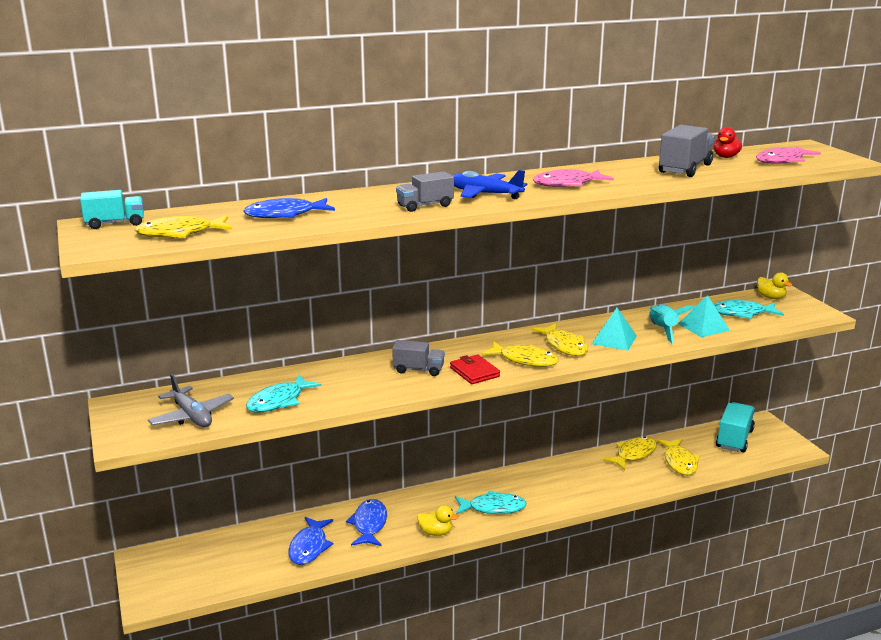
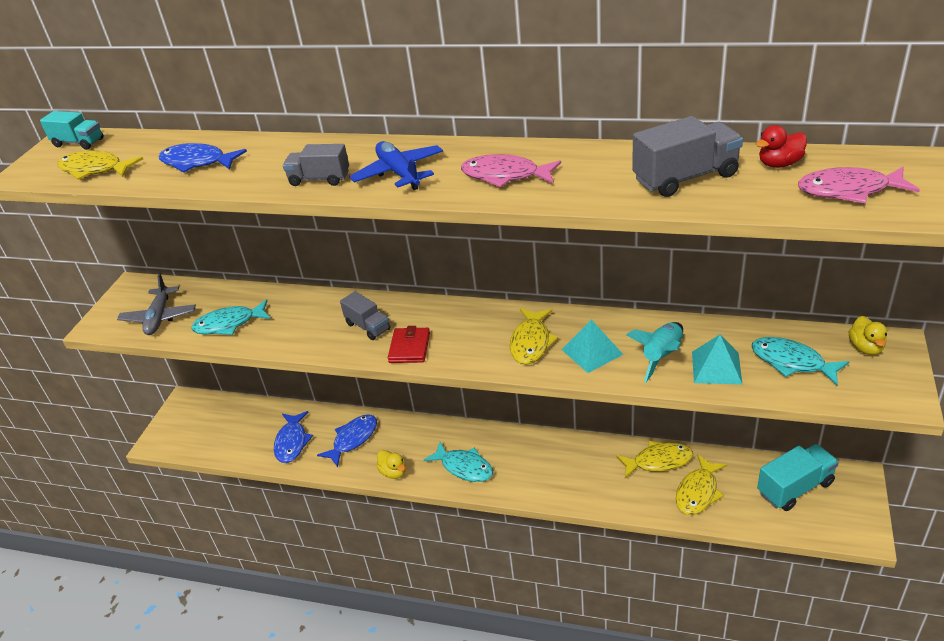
camera: 40 degrees right, 15 degrees up
(309, 547) = (292, 442): blue fish -> blue fish turned 45 degrees counterclockwise
(524, 360) = (471, 348): yellow fish -> none

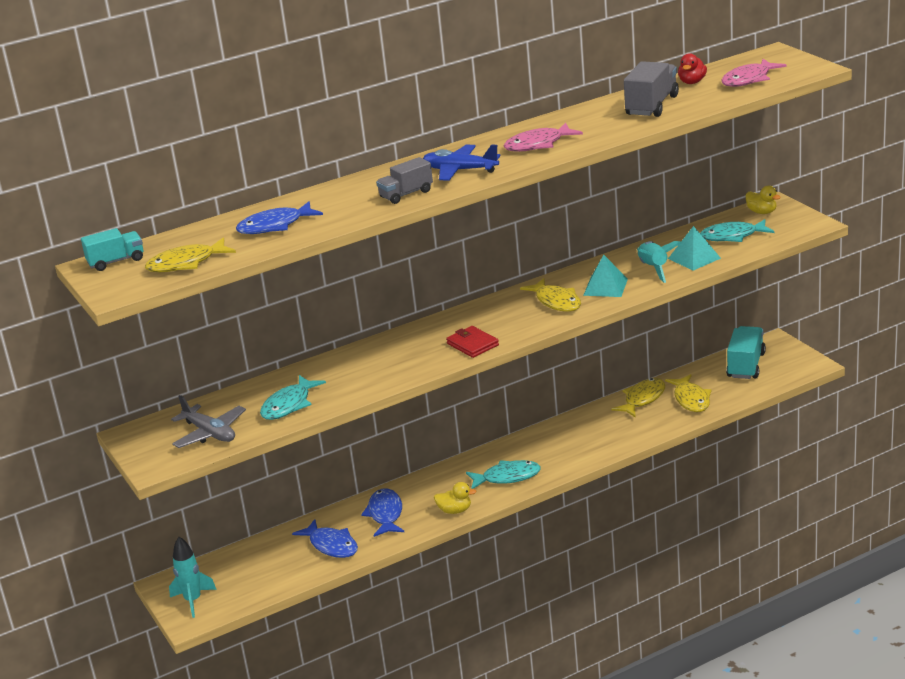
camera: 45 degrees left, 10 degrees down
(176, 427) = (193, 601): none -> turquoise rocket
(368, 327) = (416, 351): grey truck -> none

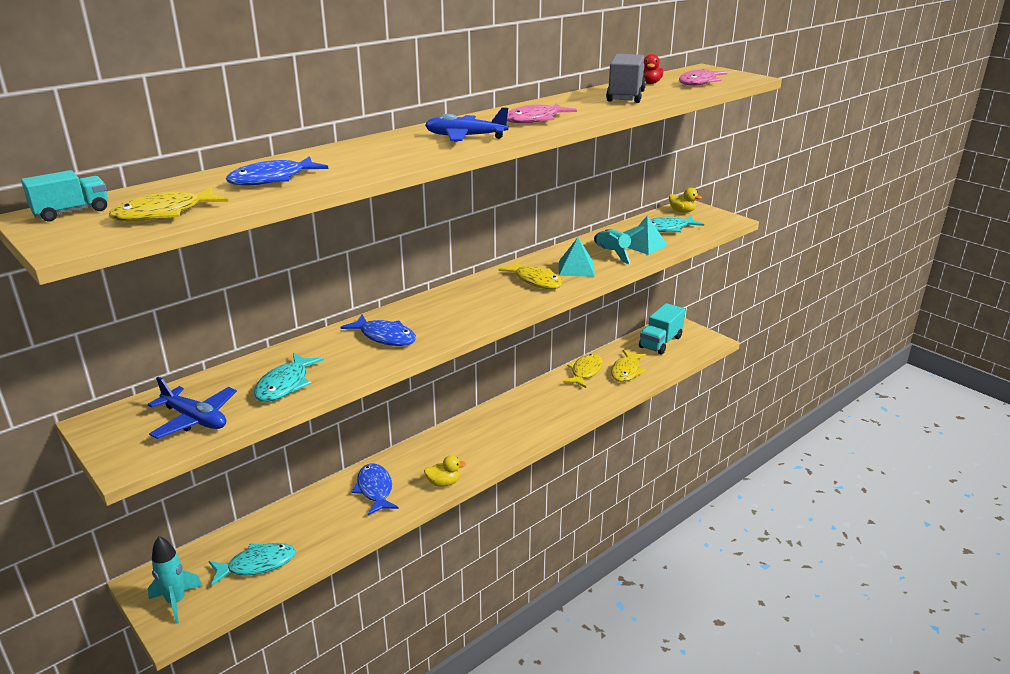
camera: 15 degrees left, 0 degrees up
(210, 433) = (195, 419): grey plane -> blue plane
(331, 545) = (324, 526): blue fish -> blue fish (385, 337)
(406, 194) = (416, 154): grey truck -> none
(472, 344) = (468, 320): red wallet -> none
(507, 477) = (486, 447): turquoise fish -> turquoise fish (257, 565)
(691, 399) = (626, 371): yellow fish -> yellow fish turned 45 degrees clockwise
(746, 365) = (660, 342): turquoise truck -> turquoise truck turned 150 degrees counterclockwise

